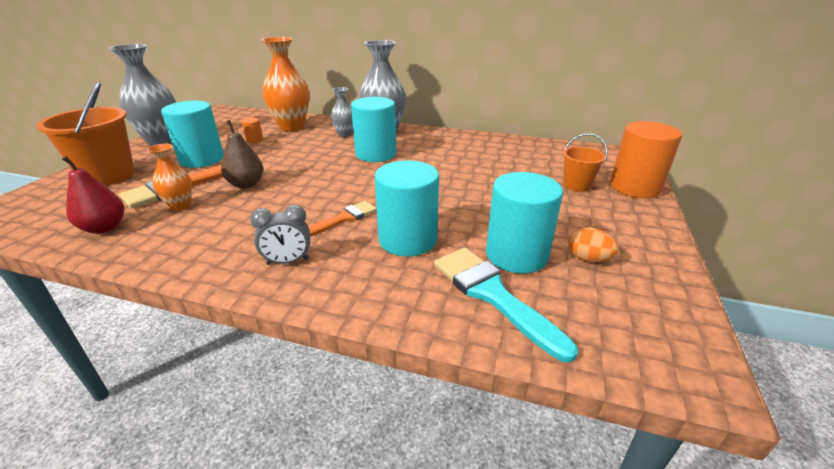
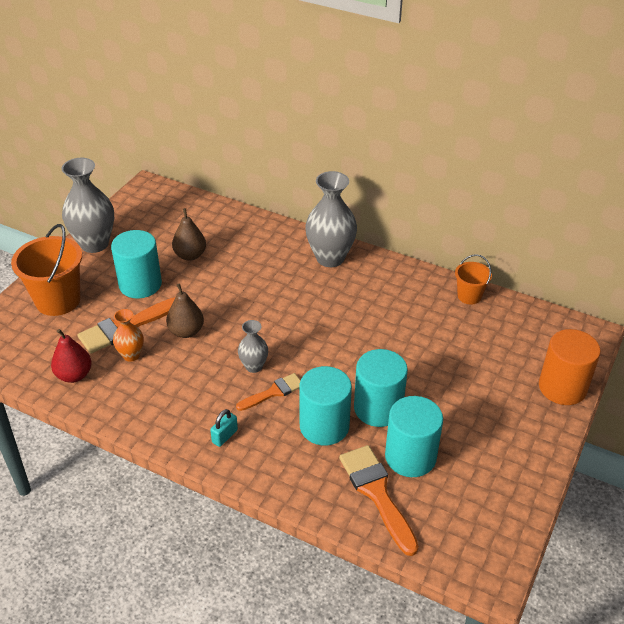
camera: 10 degrees right, 10 degrees up
(254, 140) = (190, 255): orange cylinder -> brown pear
(288, 261) = (224, 436): grey clock -> turquoise padlock
(292, 127) = (229, 233): orange vase -> none
(344, 134) = (286, 255): grey vase -> grey vase (253, 366)
(375, 154) = (315, 298): turquoise cylinder -> turquoise cylinder (378, 408)
(492, 295) = (376, 493): turquoise brush -> orange brush
(576, 185) = (505, 376): orange bucket -> orange bucket (469, 296)
(588, 259) = (468, 470): orange egg -> none

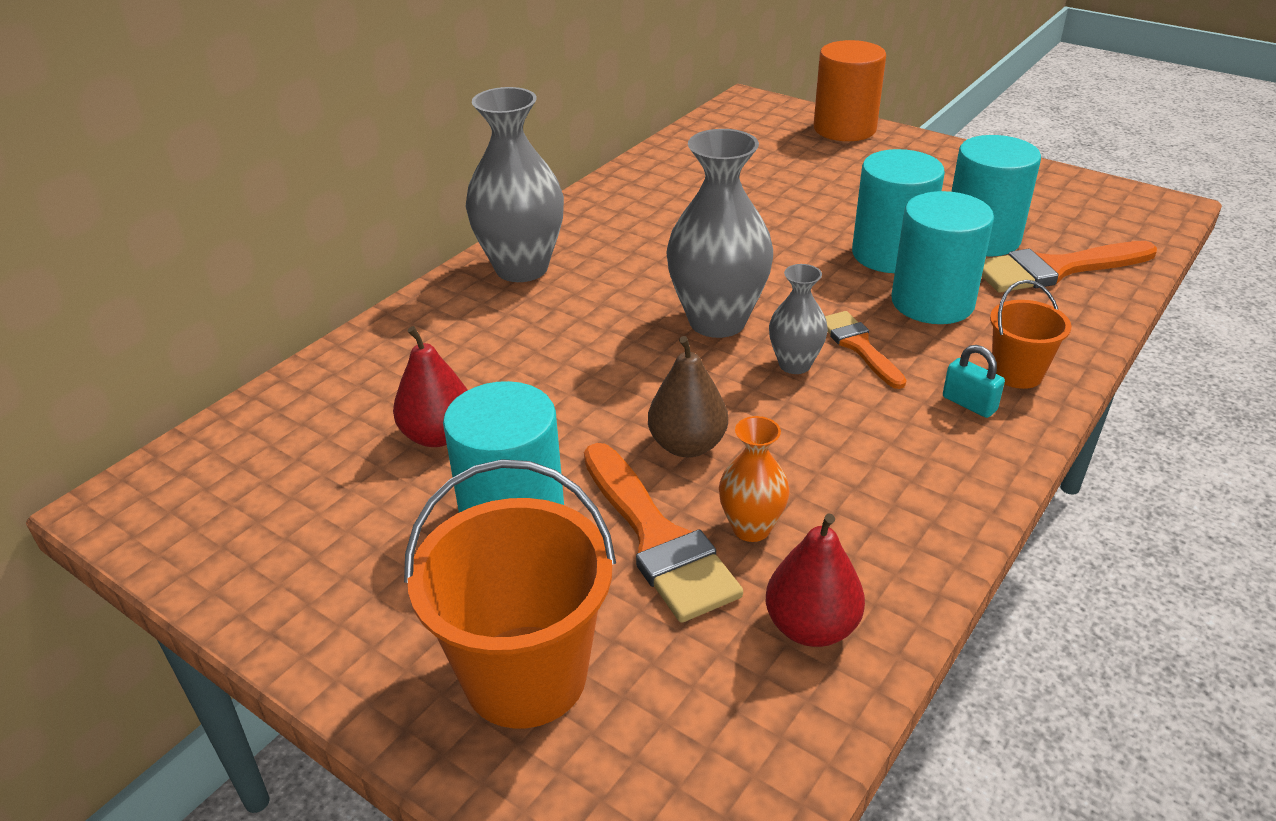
camera: 80 degrees left, 5 degrees down
(94, 244) = (312, 606): grey vase -> grey vase (717, 321)
(190, 255) = (438, 435): brown pear -> red pear
(469, 296) = (657, 164): orange bucket -> orange bucket (1017, 373)

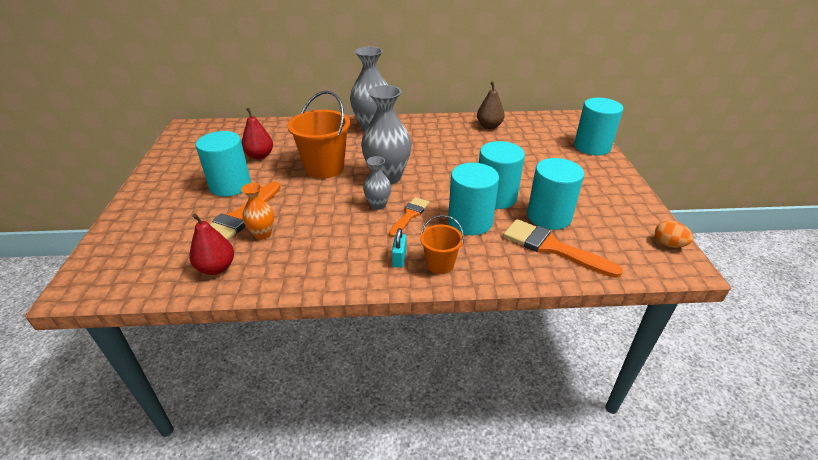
camera: 50 degrees right, 0 degrees up
(525, 675) = (155, 220): orange bucket -> orange bucket (324, 168)
(687, 445) = (299, 202): brown pear -> brown pear (489, 126)
(844, 129) = (592, 147): orange cylinder -> turquoise cylinder
(1116, 194) = (668, 244): none -> orange egg

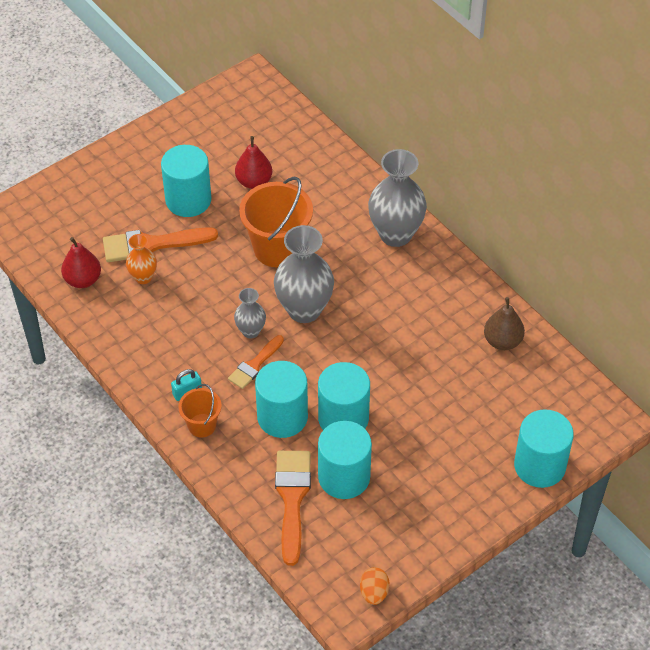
camera: 55 degrees right, 15 degrees up
(410, 215) = (255, 365): orange brush -> orange brush turned 135 degrees clockwise

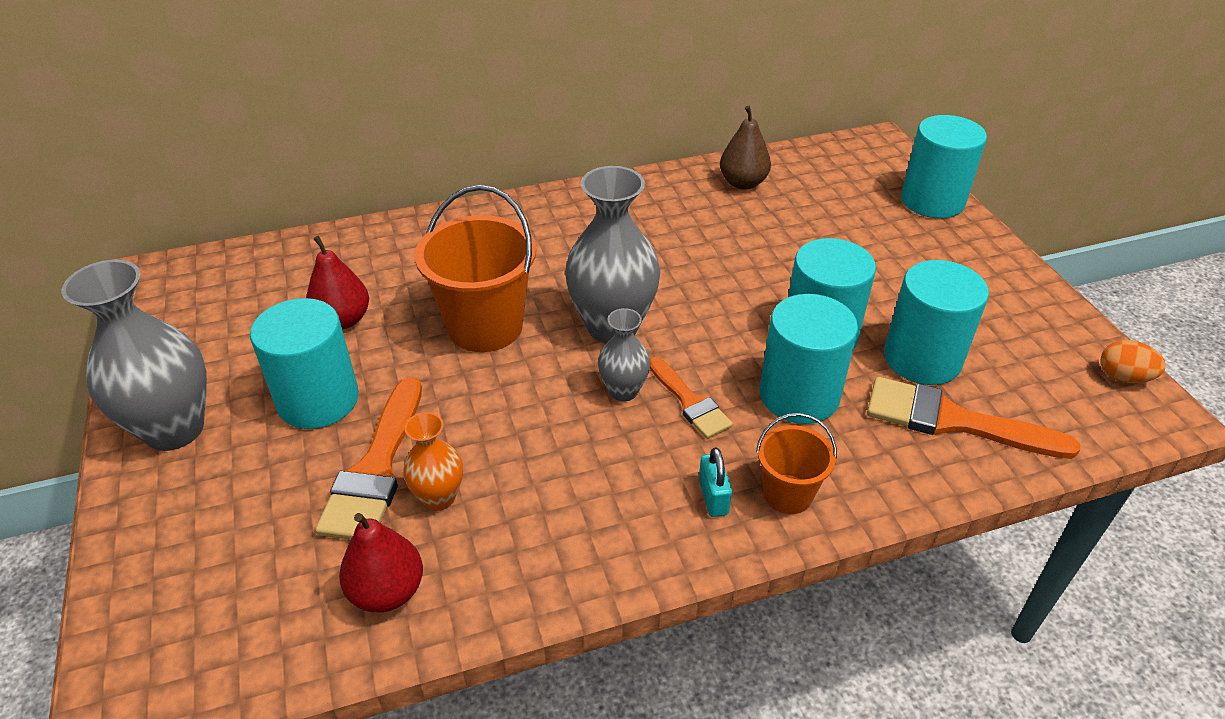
camera: 70 degrees left, 10 degrees down
(395, 234) = (533, 219): grey vase -> grey vase (174, 429)

